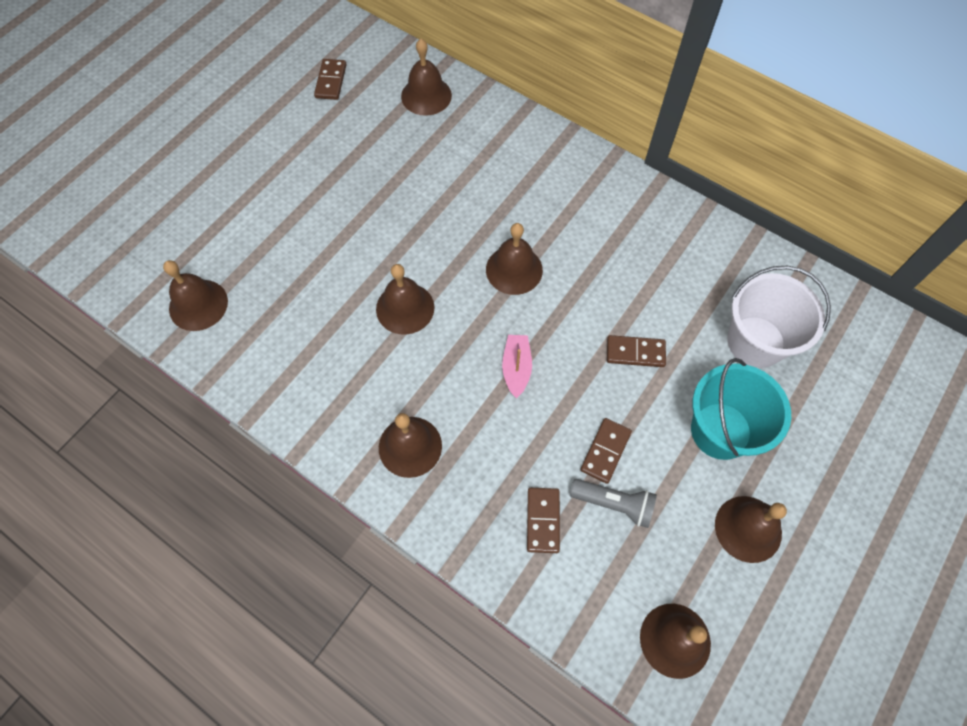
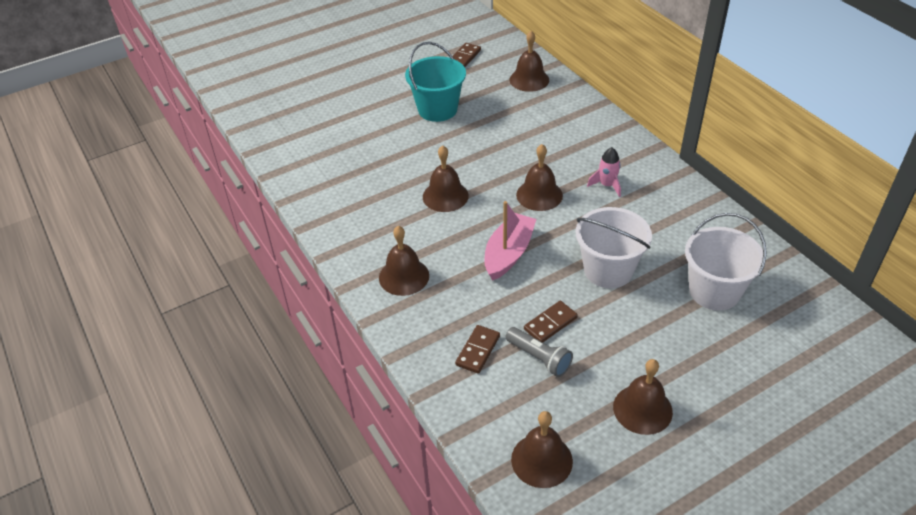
camera: 25 degrees right, 20 degrees down
(198, 305) = (305, 157): brown bell -> none
(516, 368) = (508, 253): pink boat -> pink boat, size x1.60
(583, 230) = (607, 185): none -> pink rocket
(635, 352) = (608, 270): brown domino -> white bucket
(720, 430) = (653, 339): turquoise bucket -> turquoise bucket (437, 109)

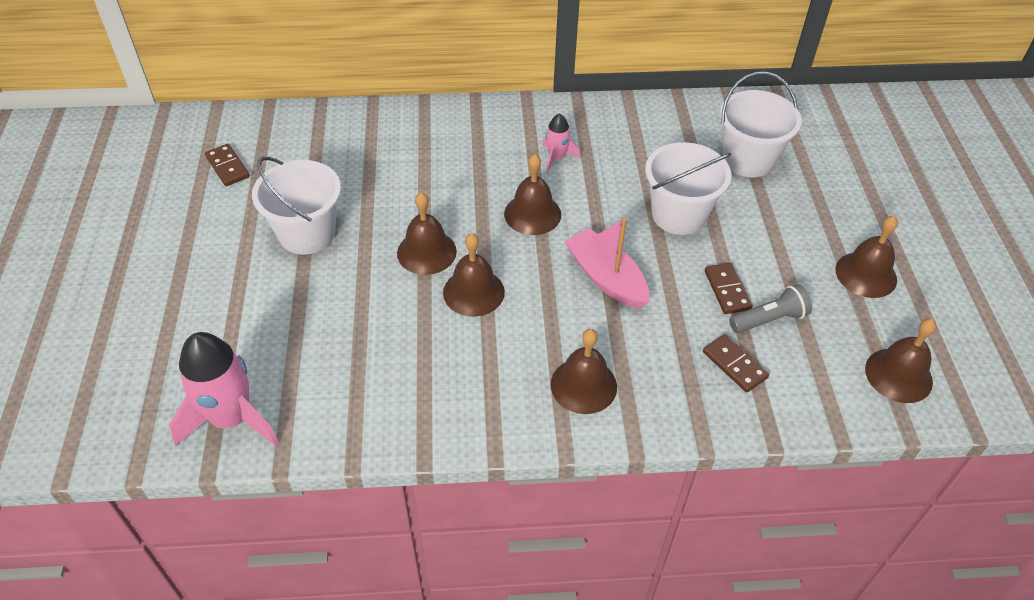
camera: 65 degrees left, 5 degrees up
(286, 145) = (232, 419): none -> pink rocket
(437, 109) = (307, 233): turquoise bucket -> white bucket
(529, 79) = (329, 134): brown bell -> brown bell (426, 252)

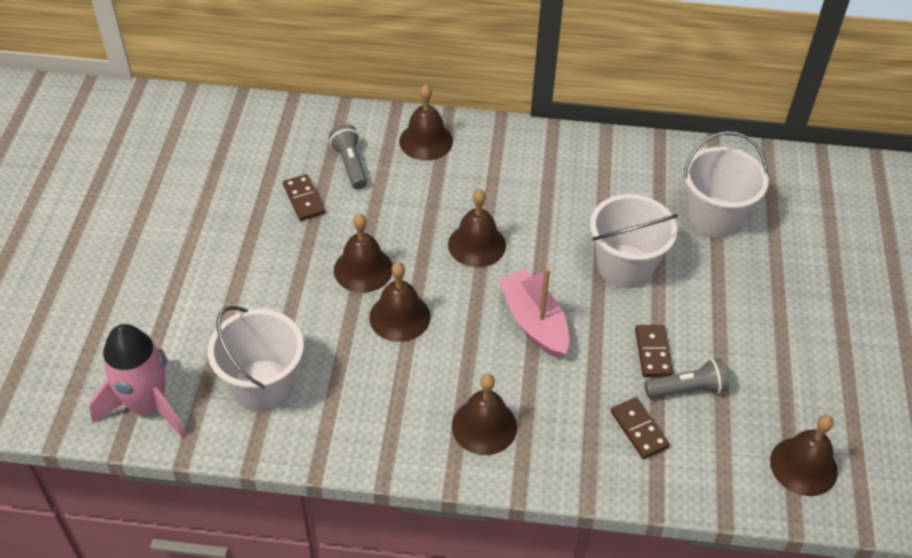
camera: 10 degrees right, 0 degrees up
(228, 167) = (189, 154): brown domino -> brown domino (304, 199)
(307, 233) = (252, 234): white bucket -> white bucket (263, 385)
(391, 156) = (350, 164): none -> grey flashlight
(556, 158) = (515, 189): pink rocket -> none
(866, 274) = (802, 357): brown bell -> brown bell (426, 141)

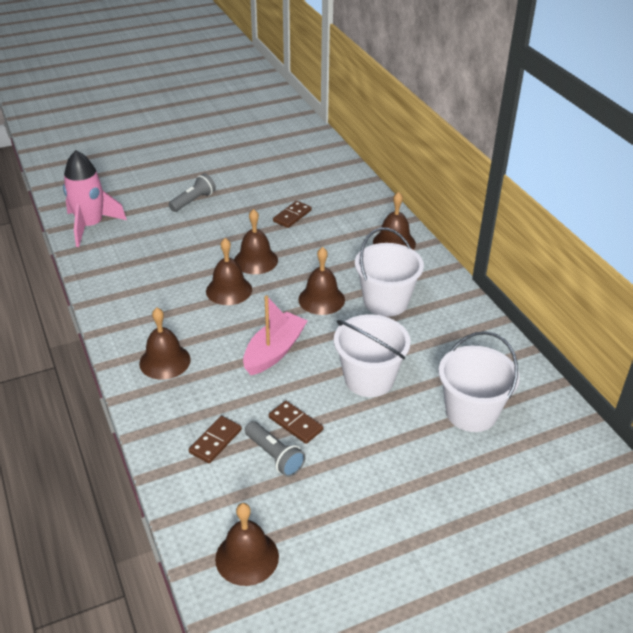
camera: 60 degrees right, 10 degrees down
(263, 385) = (133, 259): white bucket -> white bucket (386, 302)
(350, 164) = (340, 221): grey flashlight -> grey flashlight (193, 201)
(653, 352) = (295, 424): brown domino -> brown domino turned 75 degrees clockwise

